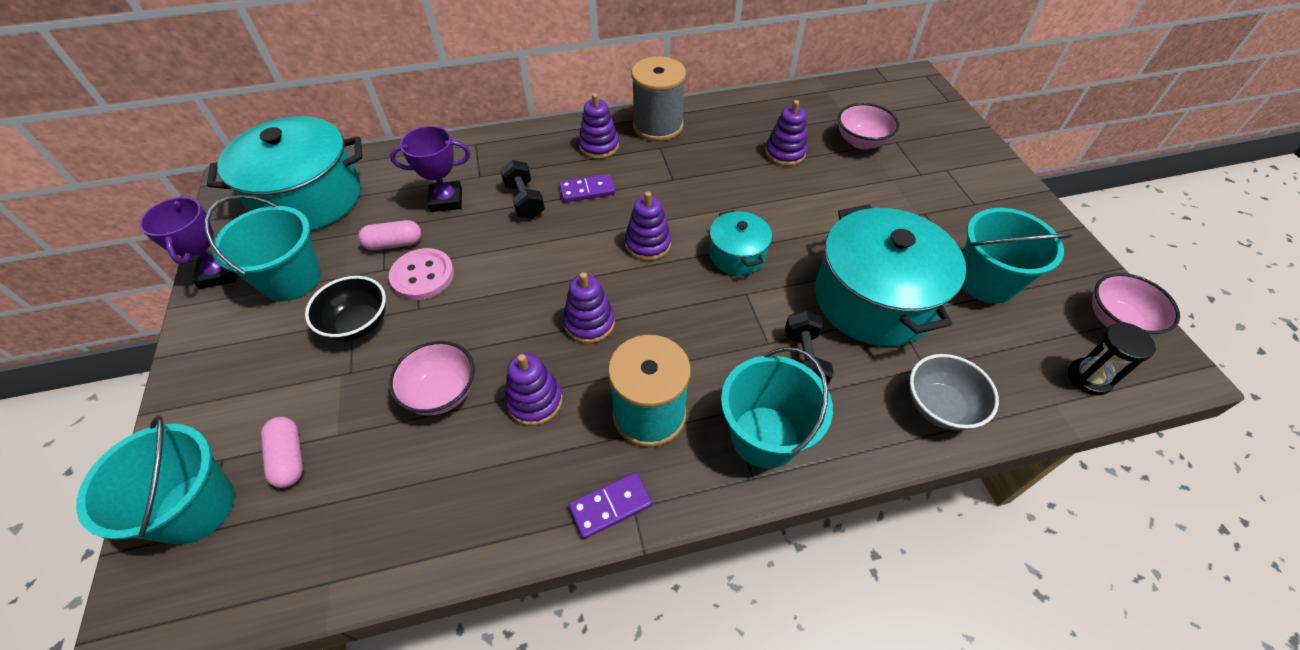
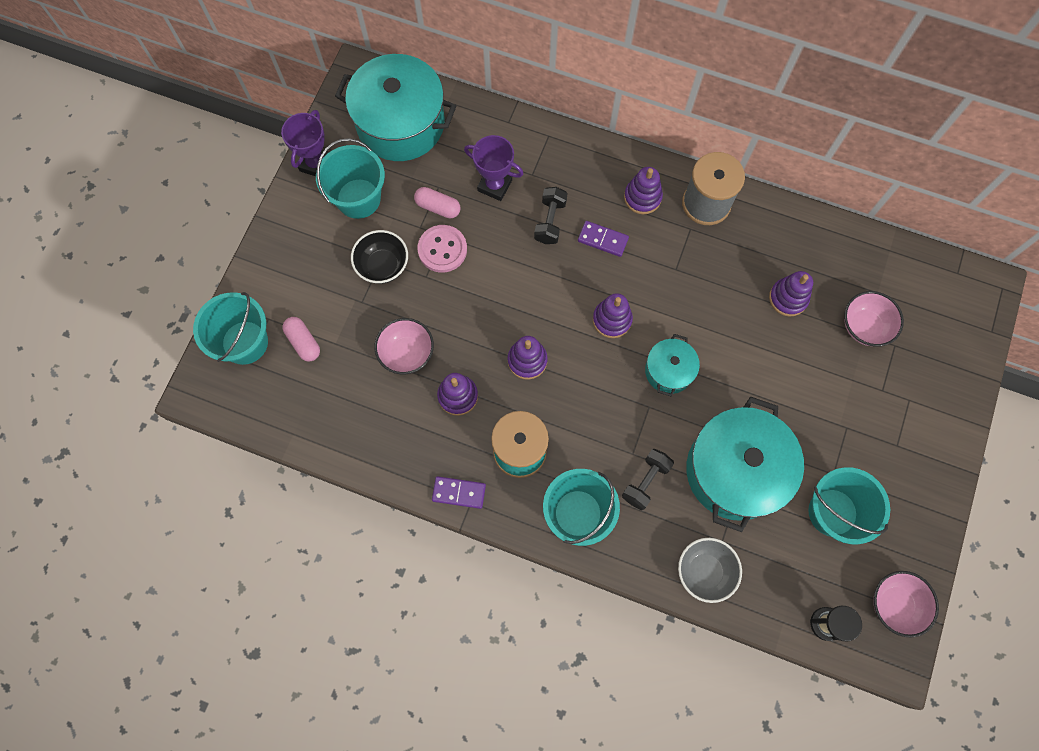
camera: 35 degrees right, 20 degrees up
(289, 458) = (303, 342): pink capsule -> pink capsule turned 45 degrees counterclockwise

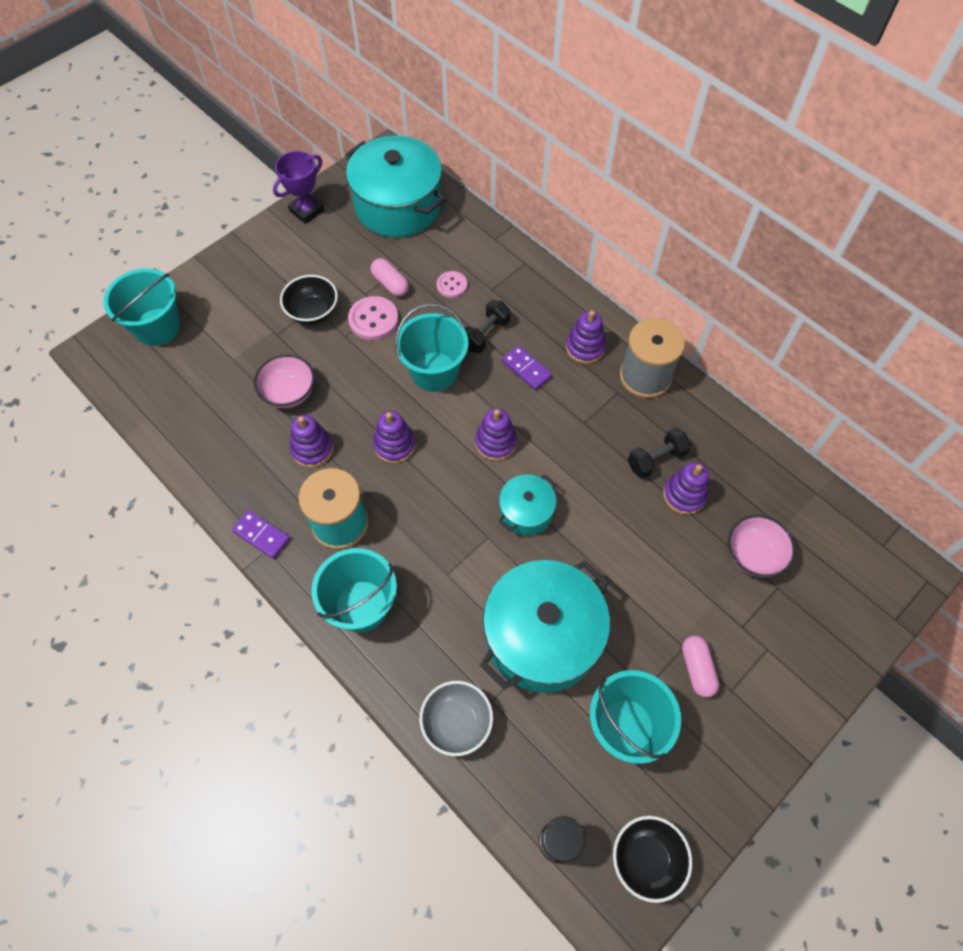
camera: 25 degrees right, 10 degrees down
(303, 342) = (206, 347): pink capsule -> pink capsule (697, 669)
(358, 198) = (325, 251): turquoise bucket -> turquoise bucket (434, 372)
(494, 185) = (452, 285): purple trophy -> pink button
(645, 481) = (445, 606): black dumbbell -> black dumbbell (656, 459)
(895, 604) = (646, 859): pink bowl -> black bowl

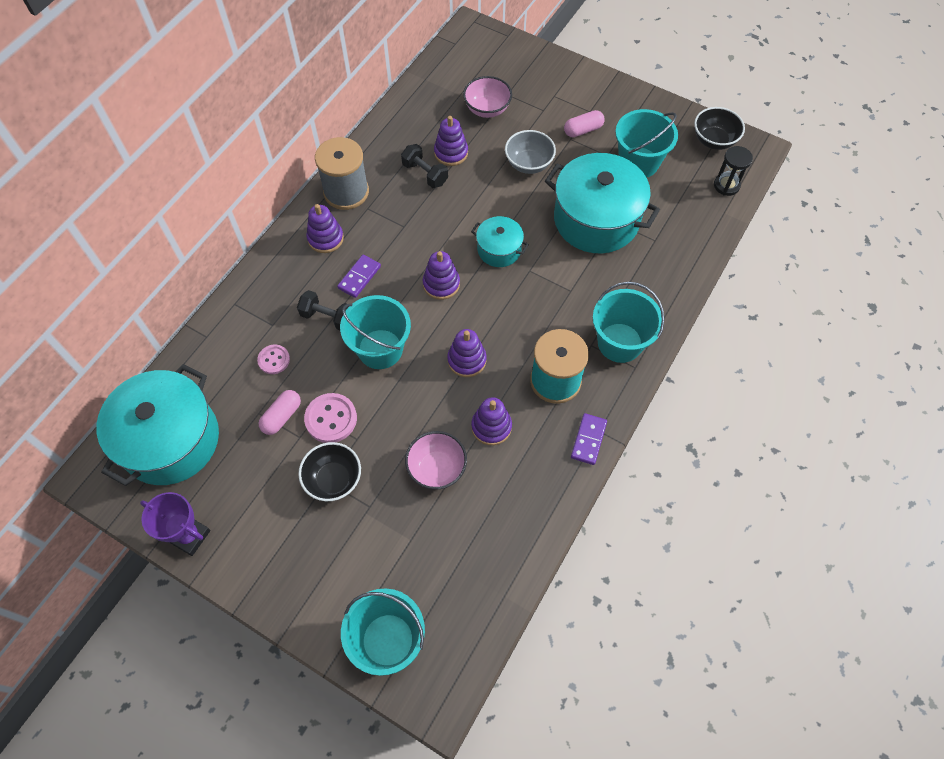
camera: 105 degrees left, 0 degrees up
(457, 723) = (679, 257): grey bowl -> grey bowl (528, 164)

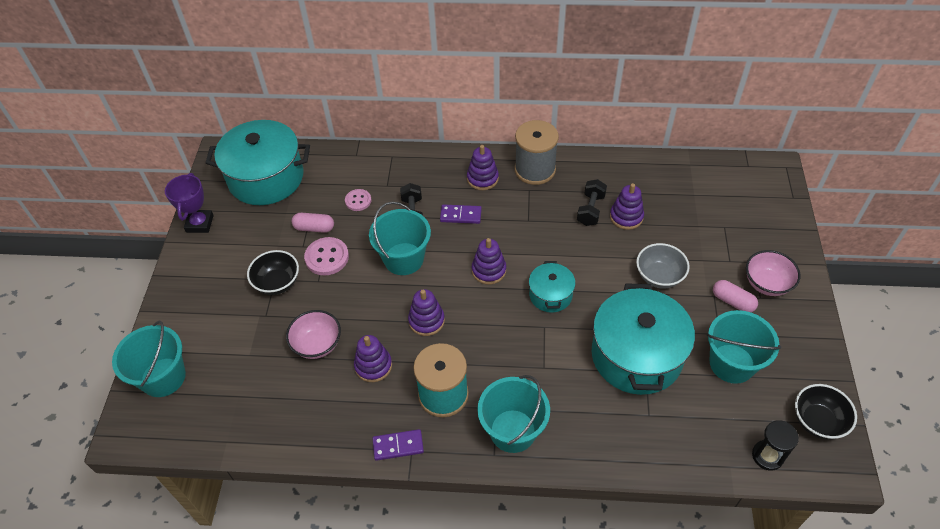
camera: 65 degrees right, 10 degrees down
(487, 109) = (694, 220): pink bowl -> pink bowl (767, 284)

